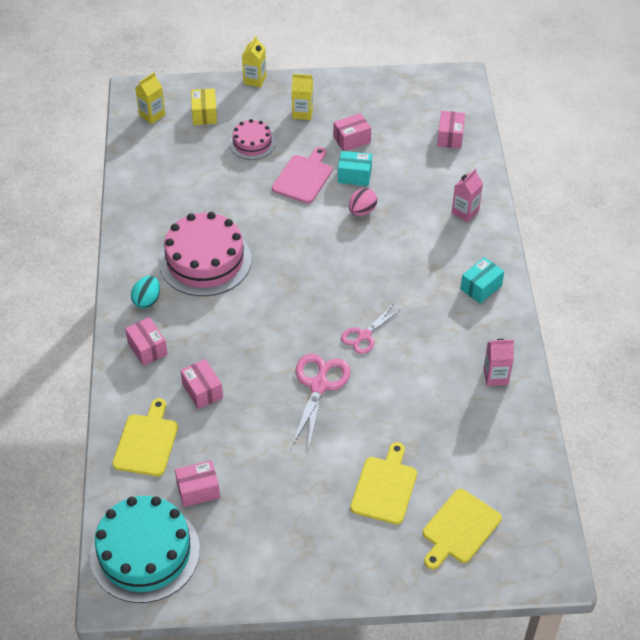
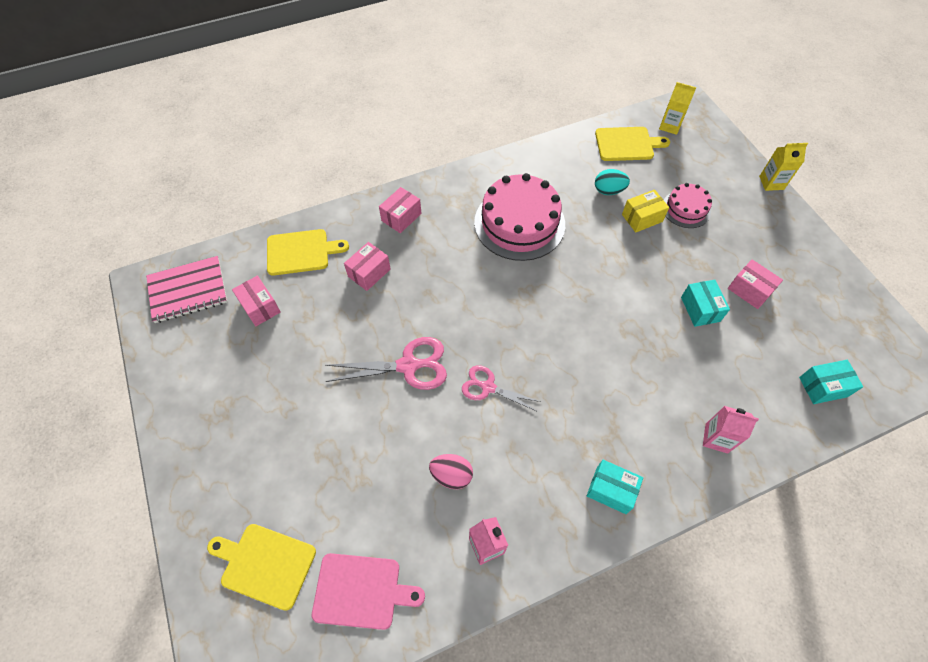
camera: 70 degrees right, 10 degrees up
(145, 552) = (188, 290): turquoise cake -> pink notebook
(147, 300) = (454, 198): turquoise egg -> turquoise egg (608, 191)
(204, 114) = (698, 161): yellow box -> yellow box (642, 218)
(302, 113) = (756, 235): yellow carton -> none
(303, 177) = (669, 265): pink cutting board -> pink cutting board (361, 591)
(362, 211) = (655, 332): pink egg -> pink egg (451, 475)
(385, 487) = (301, 468): yellow cutting board -> yellow cutting board (627, 144)
(450, 137) = (823, 387): pink box -> turquoise box

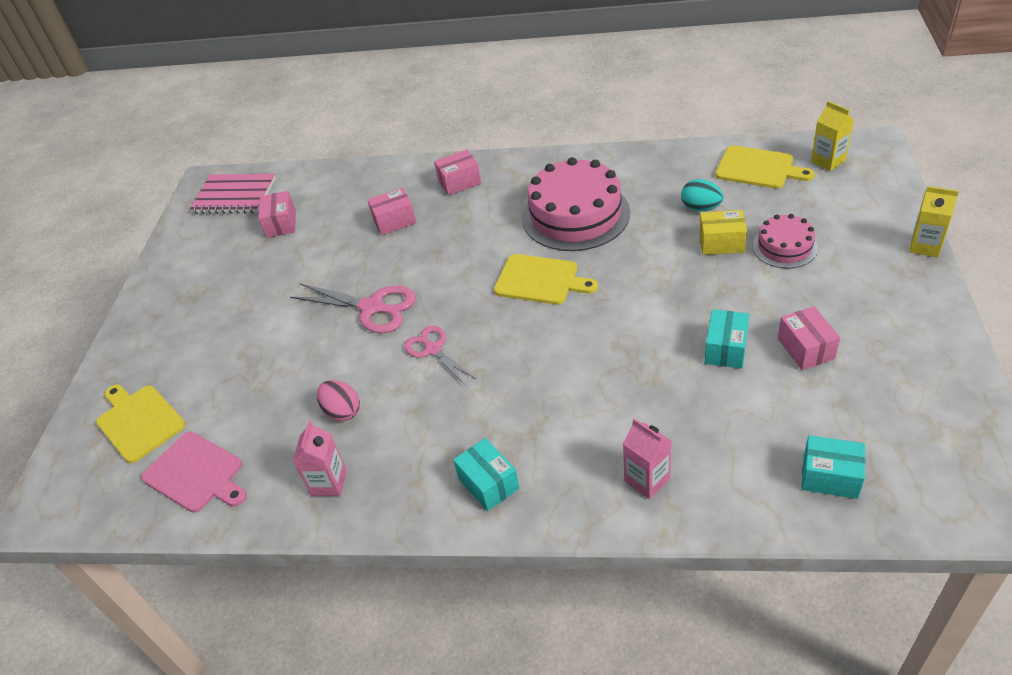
camera: 35 degrees right, 15 degrees down
(301, 252) = (347, 189): yellow cutting board -> yellow cutting board (540, 280)

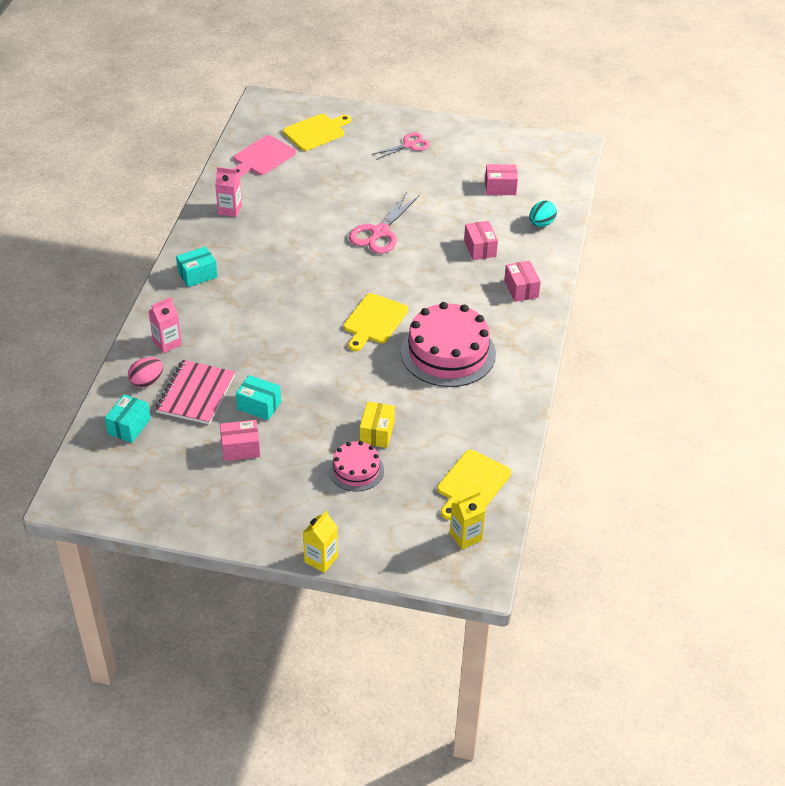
camera: 90 degrees right, 0 degrees up
(234, 196) = (548, 162): pink notebook -> pink notebook (195, 394)
(342, 411) = (285, 216): pink egg -> pink egg (147, 381)
(433, 349) = (323, 259): pink scissors -> pink scissors (409, 145)
(700, 208) = (428, 431): turquoise egg -> turquoise egg (541, 223)

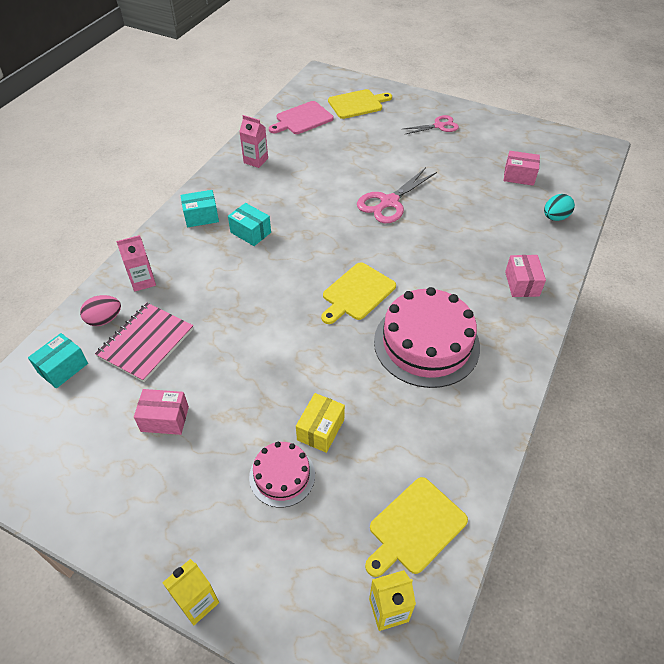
camera: 15 degrees right, 5 degrees up
(259, 405) = (204, 369): turquoise box -> turquoise box (250, 232)
(480, 248) = (486, 233): pink box -> none

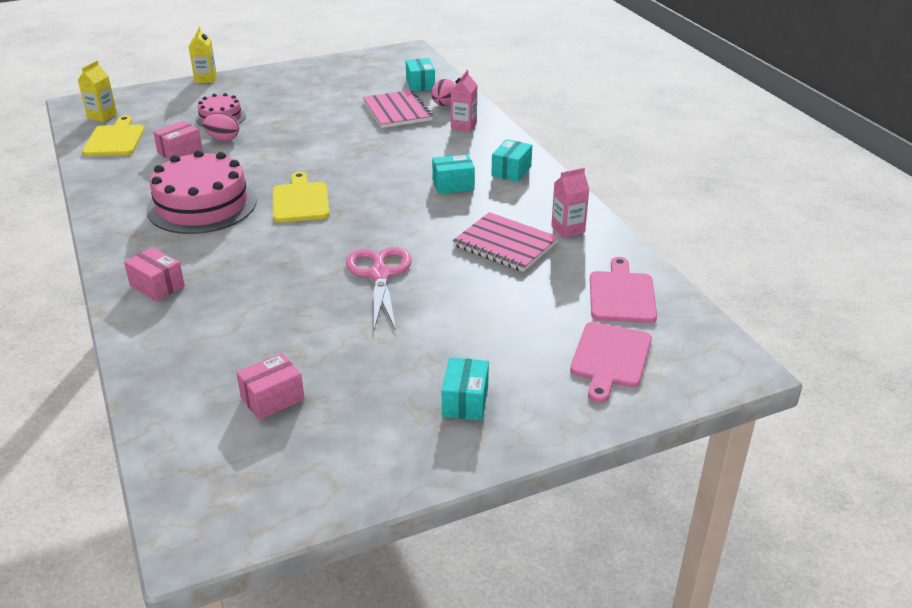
camera: 130 degrees right, 15 degrees down
(165, 419) = (324, 100): pink box -> pink box (180, 151)
(300, 174) = (505, 244): none -> pink notebook
(320, 429) = (223, 139): yellow box -> pink egg
(357, 104) = (610, 358): yellow cutting board -> pink cutting board
(439, 126) = (465, 401): pink scissors -> turquoise box
(555, 217) = (176, 373): turquoise egg -> none

